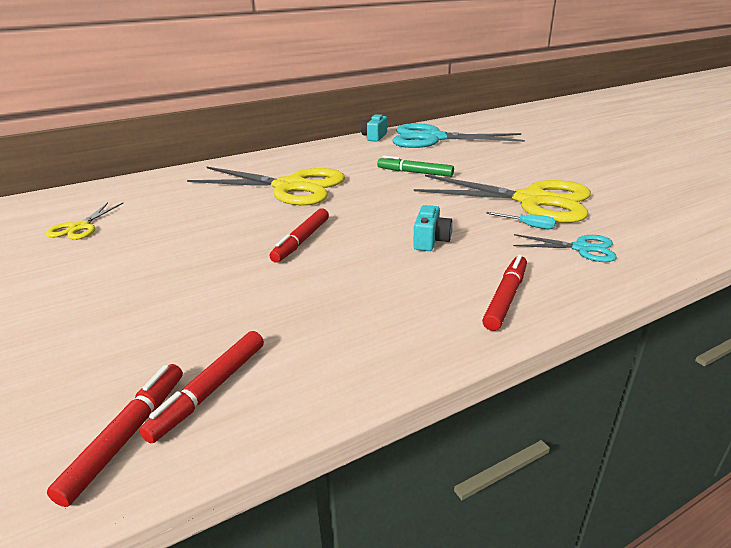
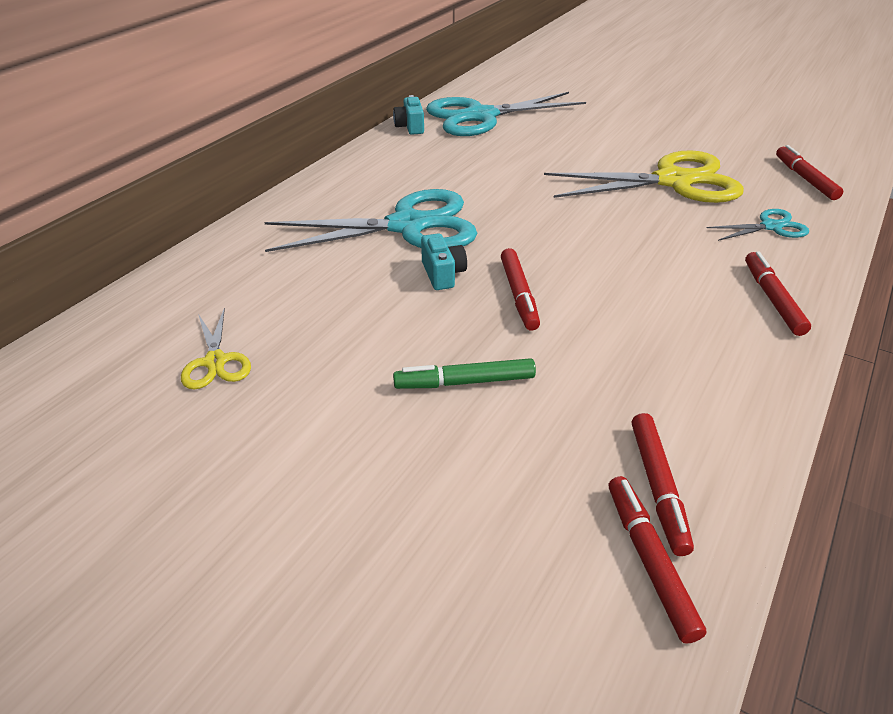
camera: 30 degrees left, 10 degrees up
(290, 187) = (407, 226): yellow scissors -> turquoise scissors
(414, 172) = (521, 171): green marker -> green marker (464, 382)
(430, 241) = (642, 256): turquoise camera -> turquoise camera (443, 274)
(527, 226) = (702, 213): turquoise screwdriver -> none
(670, 223) = (805, 179): none -> red marker

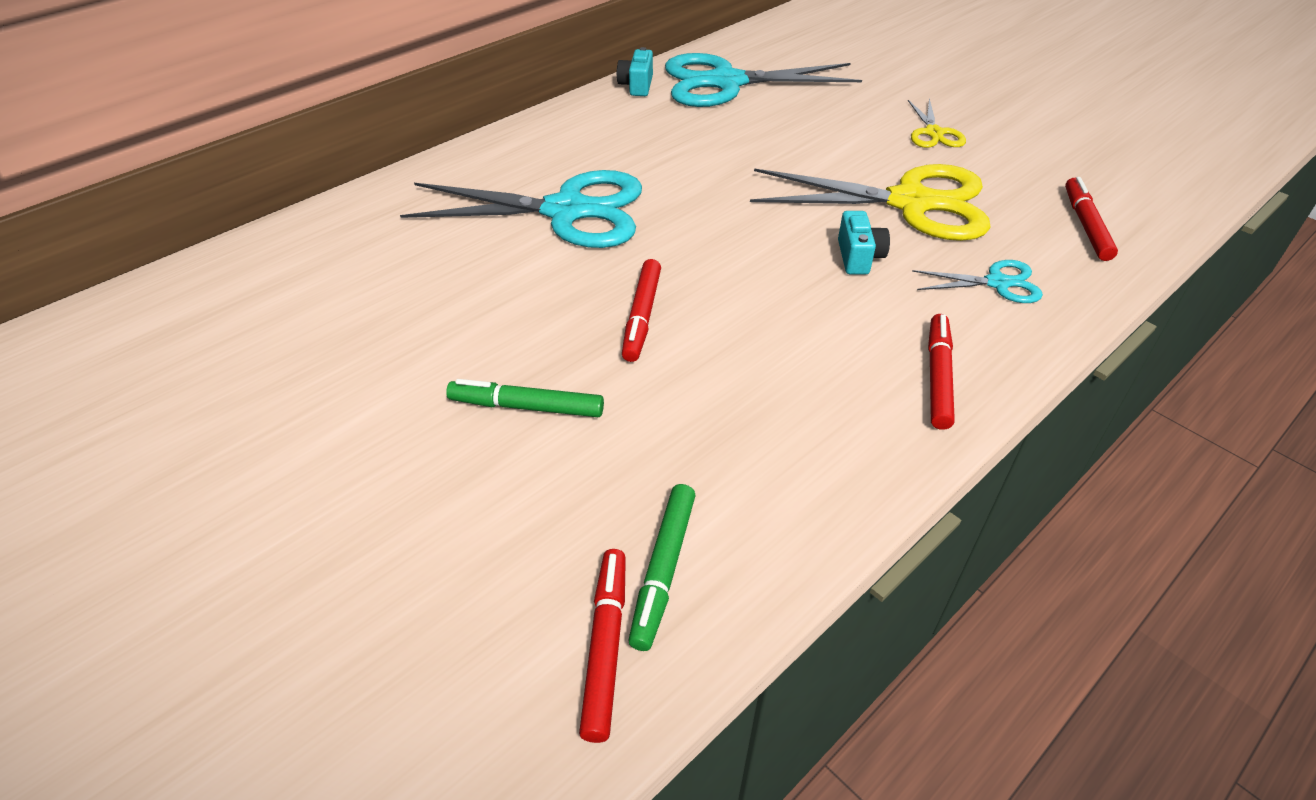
camera: 15 degrees right, 5 degrees up
(216, 361) = (293, 333): yellow scissors -> yellow scissors (933, 133)
(443, 274) = (572, 276): turquoise camera -> turquoise camera (859, 257)
(657, 487) = (663, 570): red marker -> green marker

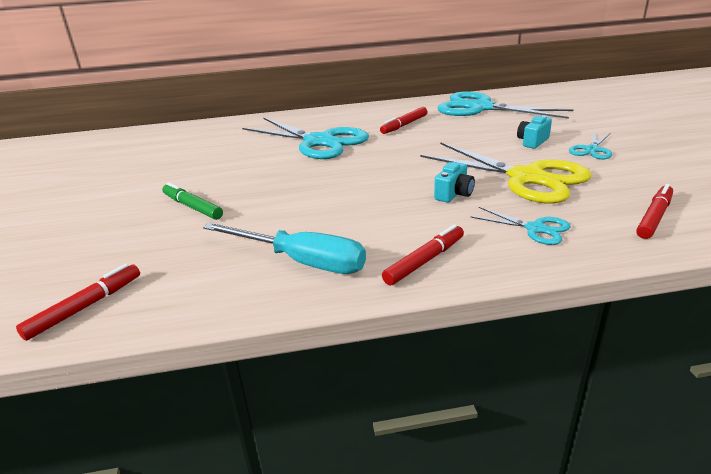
camera: 35 degrees right, 15 degrees down
(636, 86) = (426, 102): turquoise camera -> turquoise camera (532, 142)
(641, 316) = (294, 188): red marker -> red marker (404, 125)
(663, 570) = (153, 288): green marker -> none
(802, 438) = (301, 261): none -> turquoise screwdriver
(933, 133) = (592, 150): yellow scissors -> turquoise scissors

